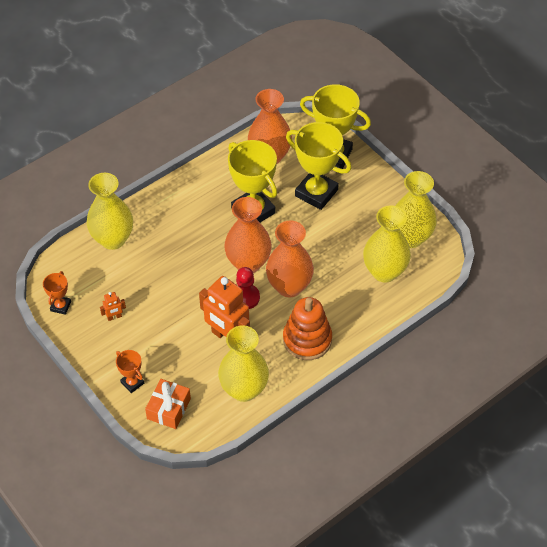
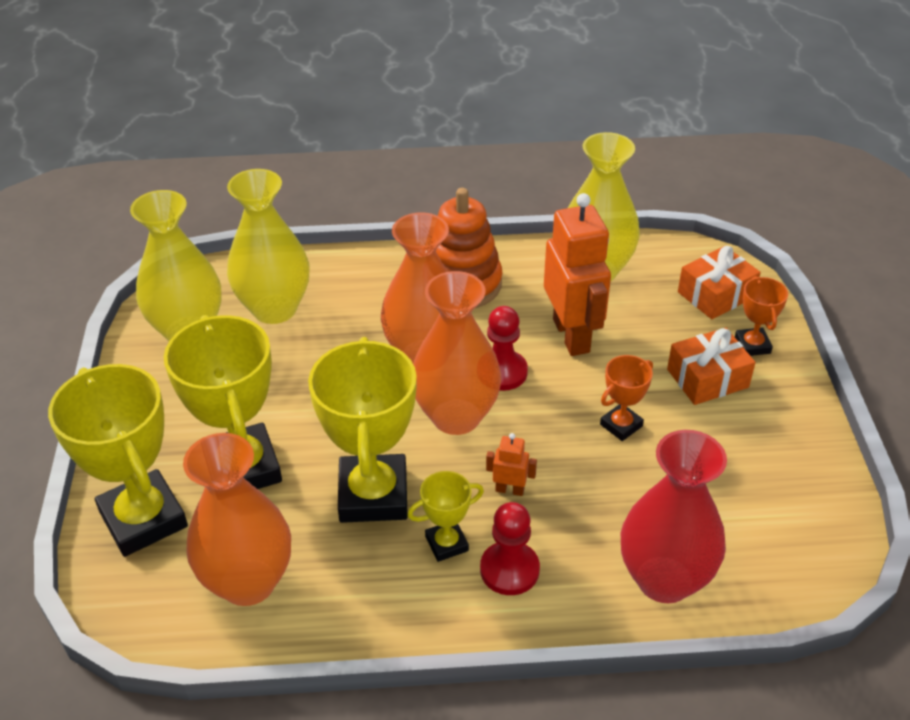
camera: 145 degrees left, 10 degrees down
(60, 306) = (823, 507): orange trophy -> orange trophy (621, 425)
(113, 239) = (664, 579): yellow vase -> red vase
(114, 317) = (733, 444): orange robot -> orange robot (509, 490)
(145, 348) = (707, 378): none -> orange gift
(176, 211) = (509, 570): none -> red pawn
(208, 208) = (446, 544): none -> yellow trophy

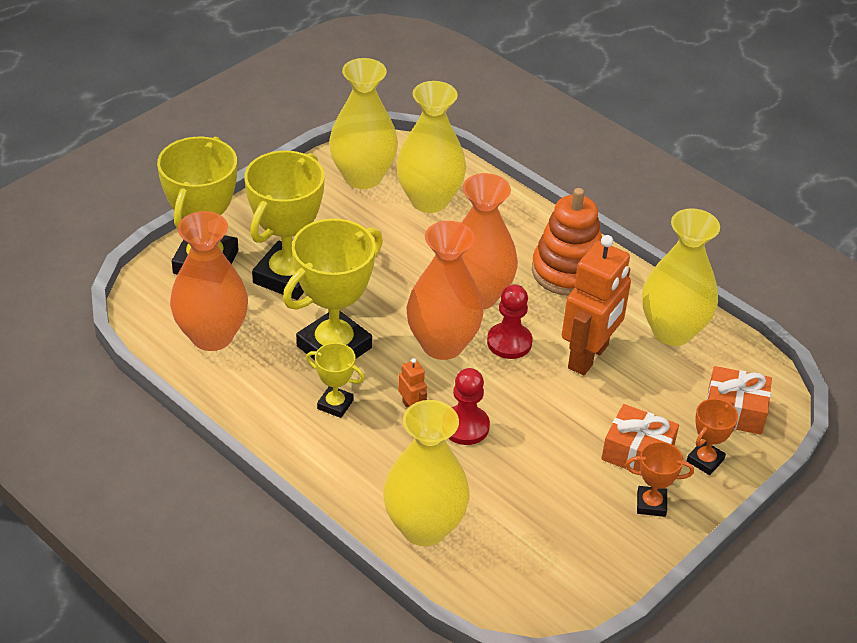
camera: 45 degrees right, 0 degrees up
(509, 570) = (348, 446): red pawn -> red pawn (465, 426)
(621, 425) = (534, 431): orange trophy -> orange trophy (651, 504)
(664, 579) = (424, 527): red vase -> yellow vase

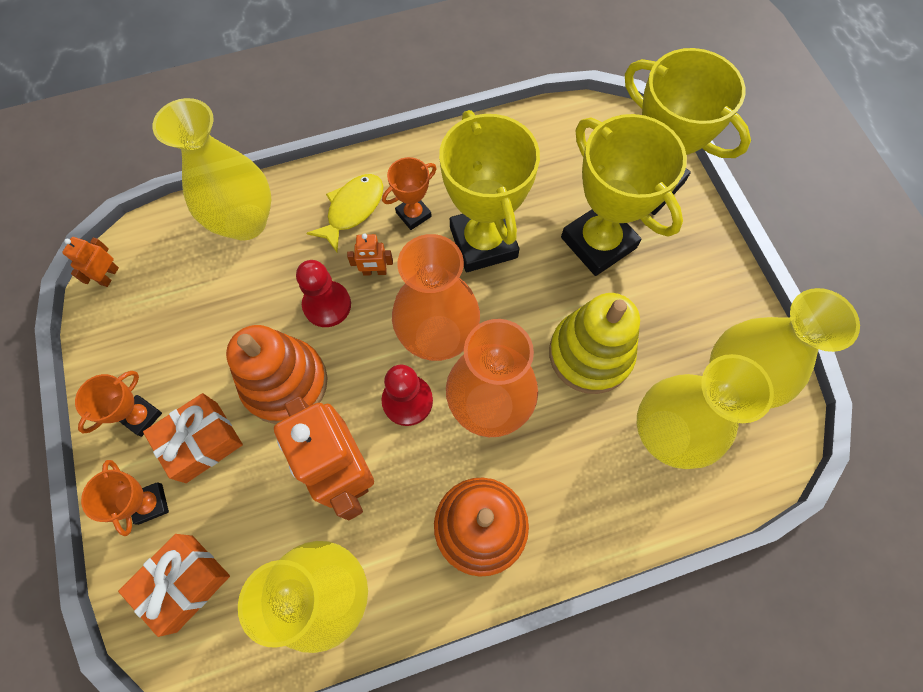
camera: 120 degrees right, 25 degrees up
(212, 336) = (546, 156): orange vase -> none
(335, 404) = (413, 214): yellow trophy -> orange trophy
(358, 451) = (352, 210): none -> yellow fish
(395, 254) = (590, 354): none -> yellow stacking toy
(552, 423) = (285, 383): none -> orange stacking toy
(553, 607) = (109, 276): none -> orange robot

